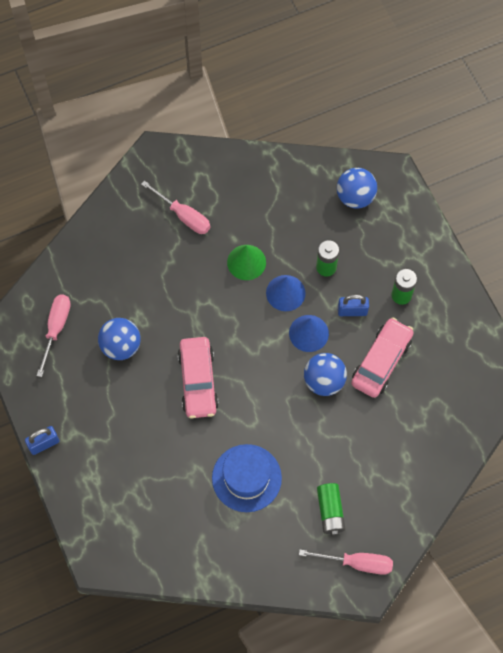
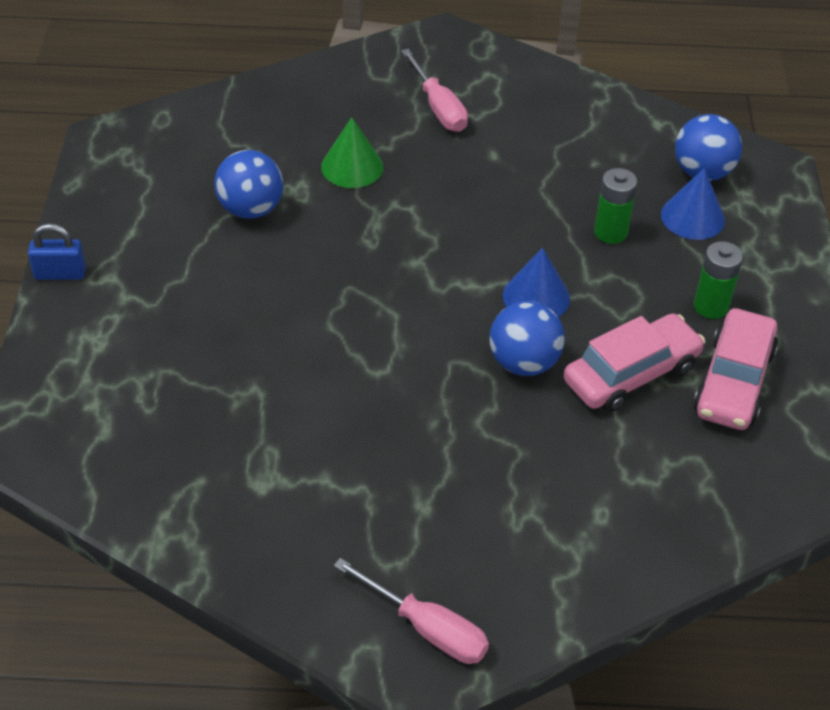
camera: 25 degrees right, 20 degrees down
(56, 328) = (177, 158): pink screwdriver -> none
(198, 381) = (331, 289): pink car -> pink car (733, 382)
(246, 262) = (494, 185): green cone -> green cone (352, 167)
(246, 478) = (322, 434): blue hat -> none
(285, 293) = (530, 238): blue cone -> blue cone (692, 217)
(330, 511) = (427, 535): green battery -> none
(352, 311) = (621, 296): blue padlock -> none

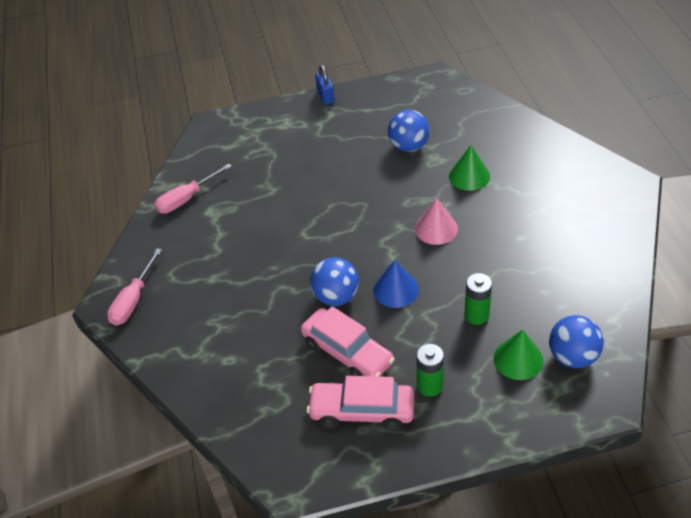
camera: 80 degrees right, 0 degrees up
(438, 107) = (551, 199): pink screwdriver -> pink screwdriver (186, 199)
(439, 227) = (436, 228): none -> pink cone
(692, 217) = (518, 359): blue cone -> green cone

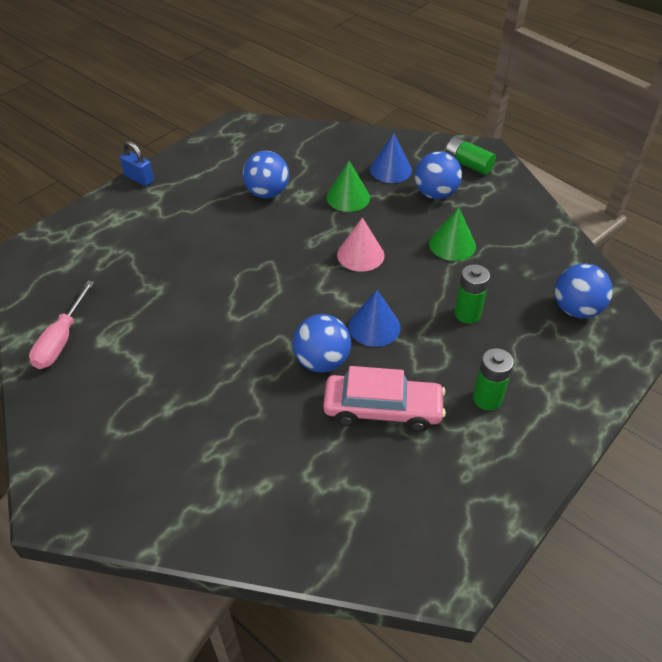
camera: 40 degrees left, 0 degrees up
(133, 300) = (87, 482): pink screwdriver -> none
(362, 411) = (449, 458): pink car -> none
(518, 359) = (537, 334): green cone -> green cone (452, 244)
(527, 166) = (390, 170): none -> blue cone
(546, 203) = (435, 194): none -> blue ball
(602, 188) = (468, 164): none -> green battery

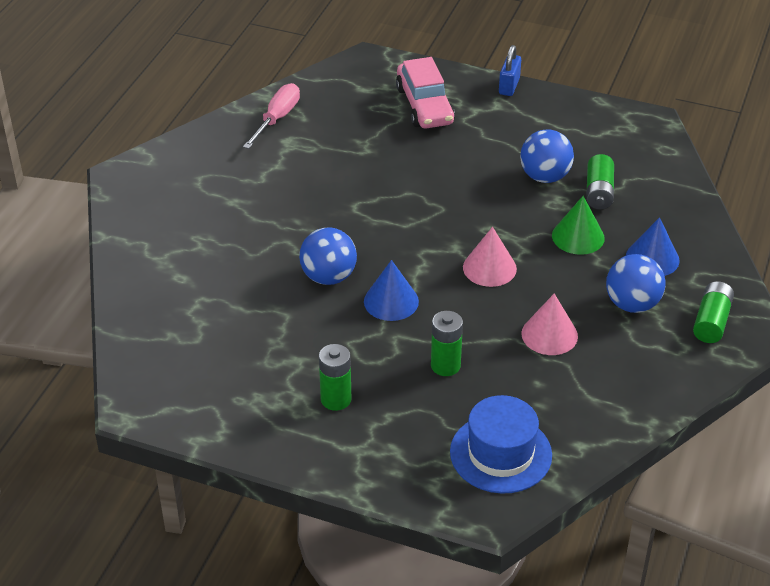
camera: 70 degrees right, 5 degrees down
(61, 340) = (277, 118): pink screwdriver -> pink screwdriver turned 120 degrees clockwise
(303, 172) = (599, 192): none -> green battery
(382, 410) = (289, 330): pink car -> pink car (424, 105)
(452, 244) = (549, 334): green cone -> pink cone
(576, 309) = (500, 453): blue ball -> blue hat

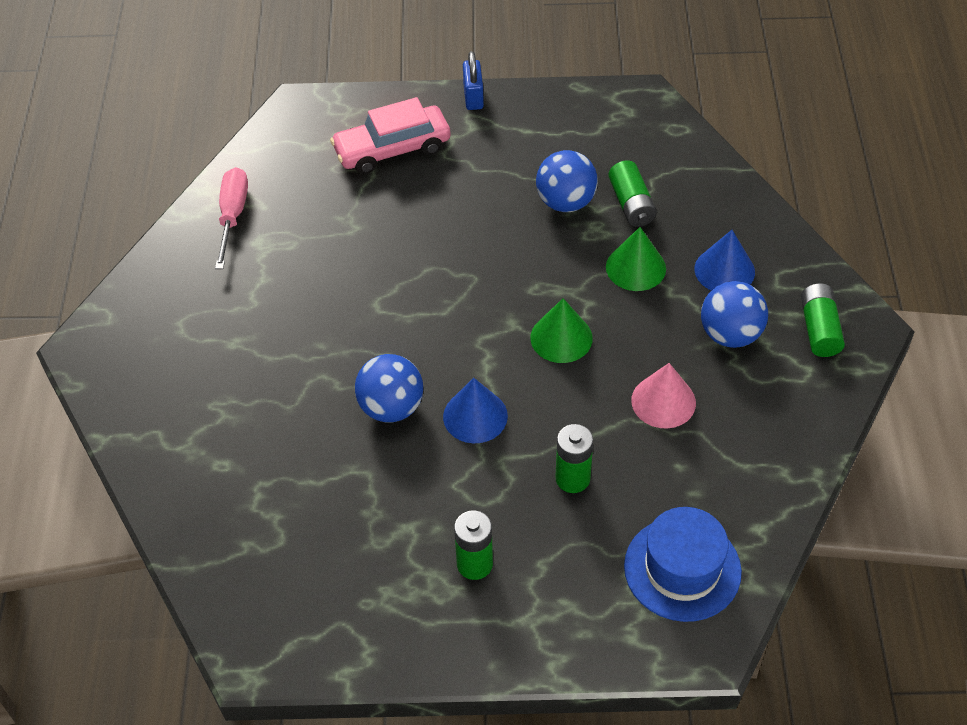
camera: 20 degrees left, 10 degrees up
(424, 105) = (392, 149): pink car -> pink car turned 105 degrees clockwise
(489, 268) = (561, 338): pink cone -> green cone

